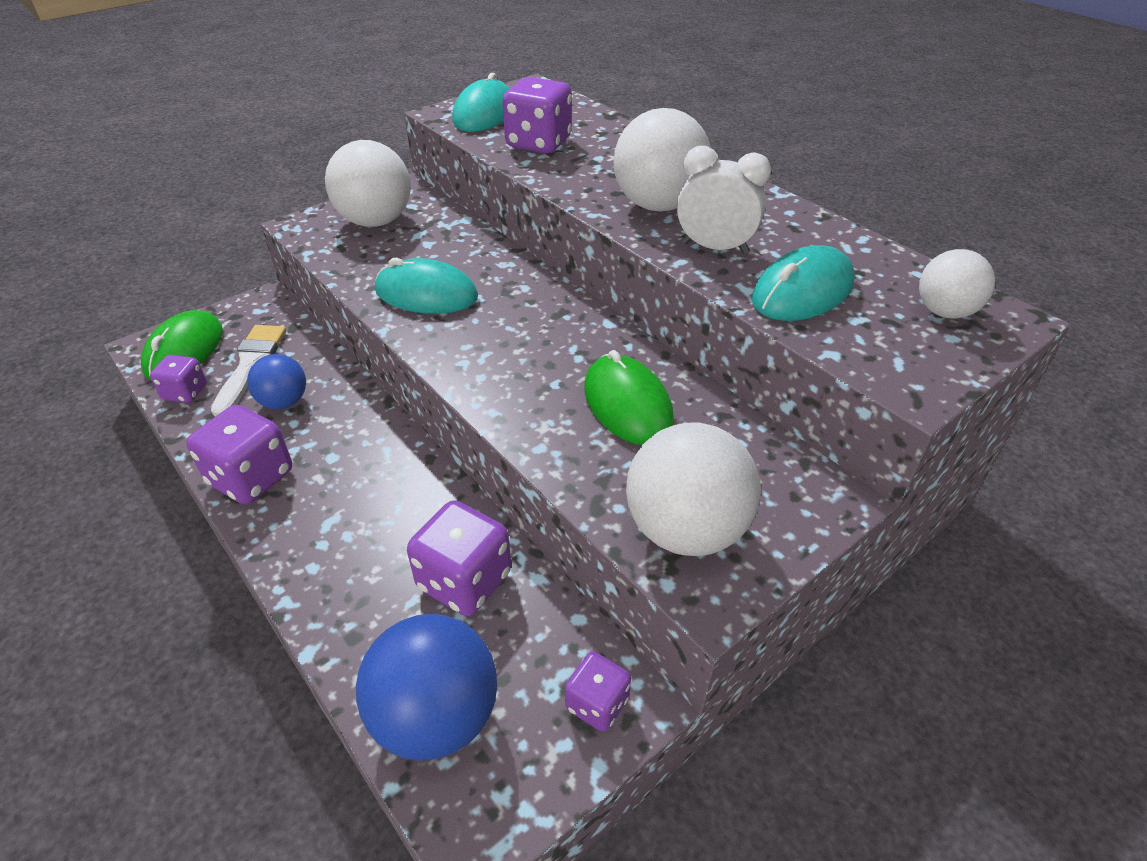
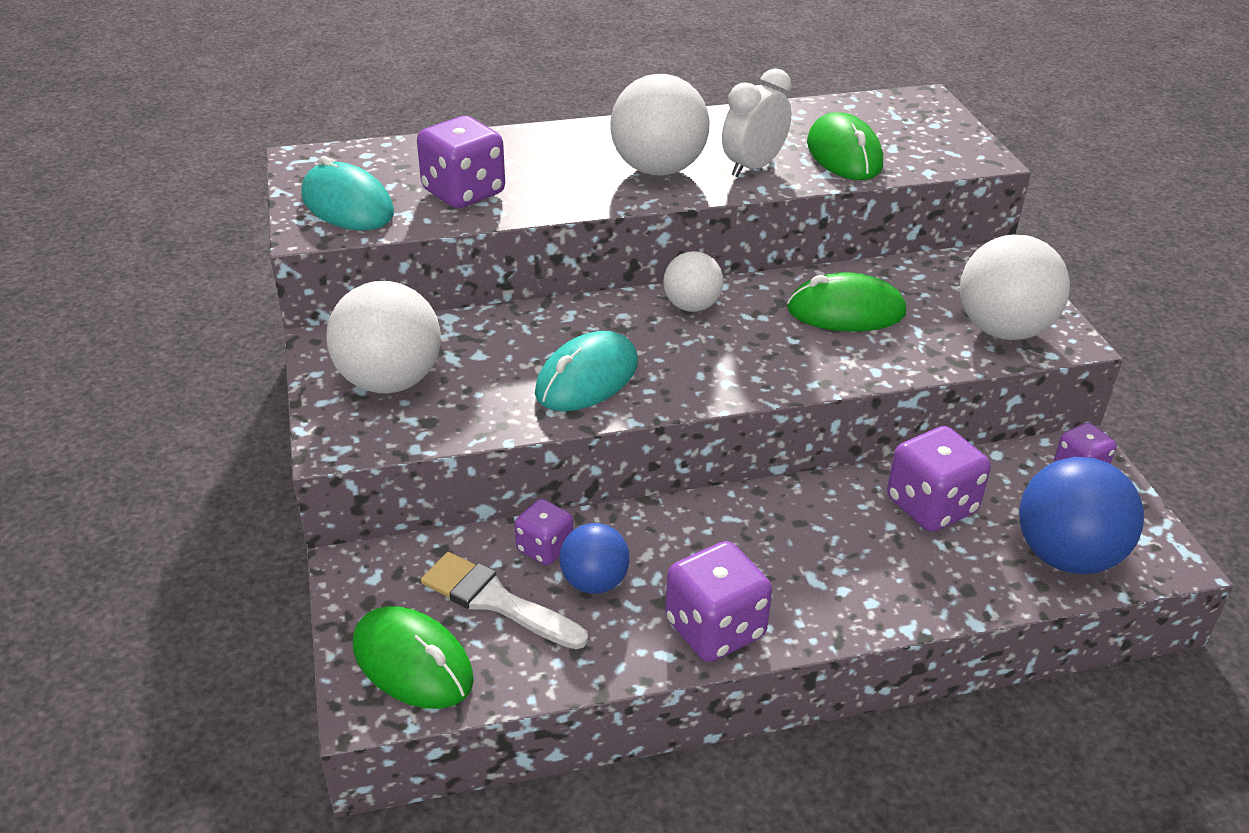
camera: 65 degrees left, 5 degrees down
(185, 392) = (513, 670): purple dice -> purple dice (544, 548)
(802, 291) = (844, 154): turquoise mouse -> green mouse
(944, 312) = (904, 115): white ball -> white ball (691, 306)

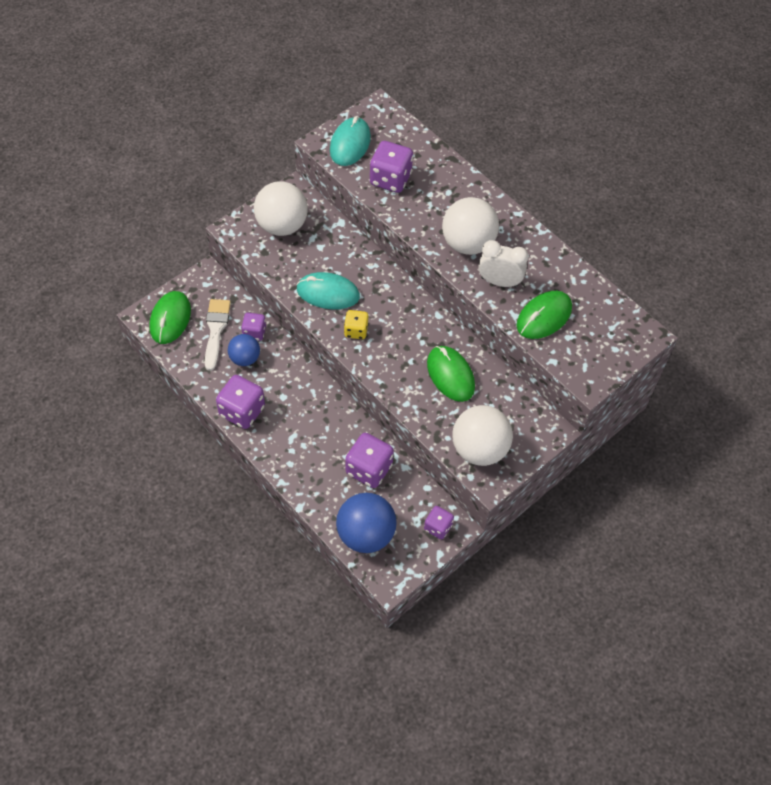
camera: 60 degrees right, 20 degrees up
(691, 306) = (411, 310): white ball -> none
(691, 374) = (356, 331): none -> yellow dice

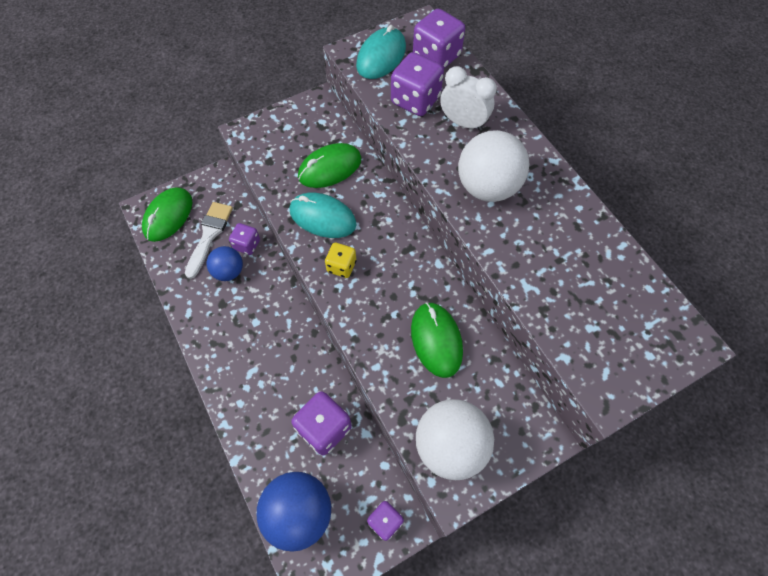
camera: 15 degrees right, 5 degrees up
(242, 411) = (207, 331): purple dice -> purple dice (436, 56)
(282, 225) = (295, 136): white ball -> none
(499, 282) = (515, 240): white clock -> white clock (463, 123)
(544, 317) = (563, 295): green mouse -> green mouse (330, 168)

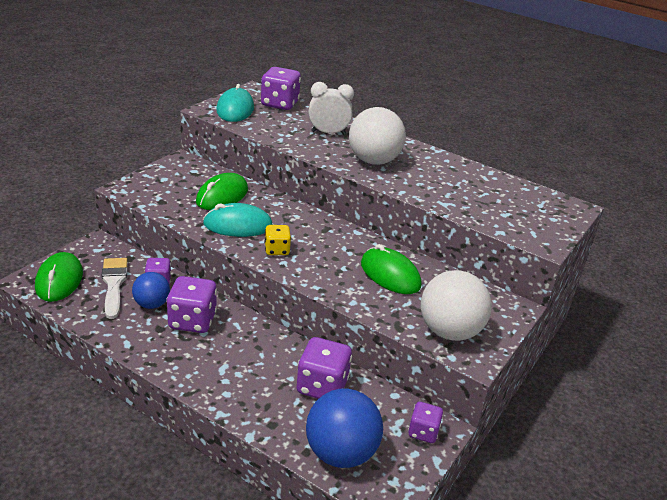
camera: 30 degrees left, 30 degrees down
(415, 100) = (281, 127): purple dice -> purple dice (192, 321)

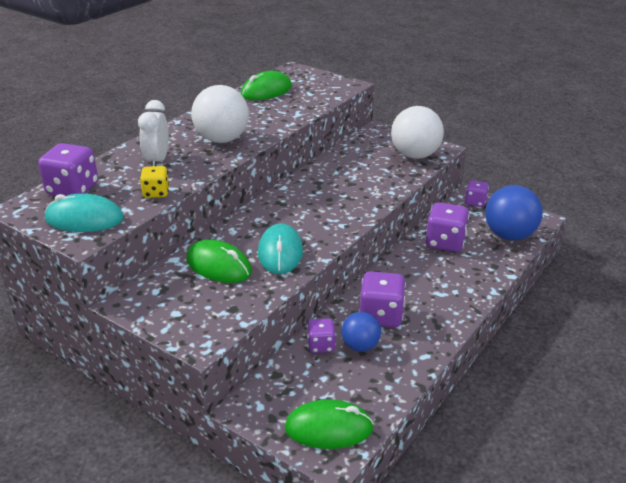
camera: 85 degrees left, 0 degrees up
(114, 284) = (330, 379): white brush -> none
(277, 250) = (322, 228): yellow dice -> yellow dice (156, 193)
(390, 274) = (349, 174): green mouse -> green mouse (266, 91)

